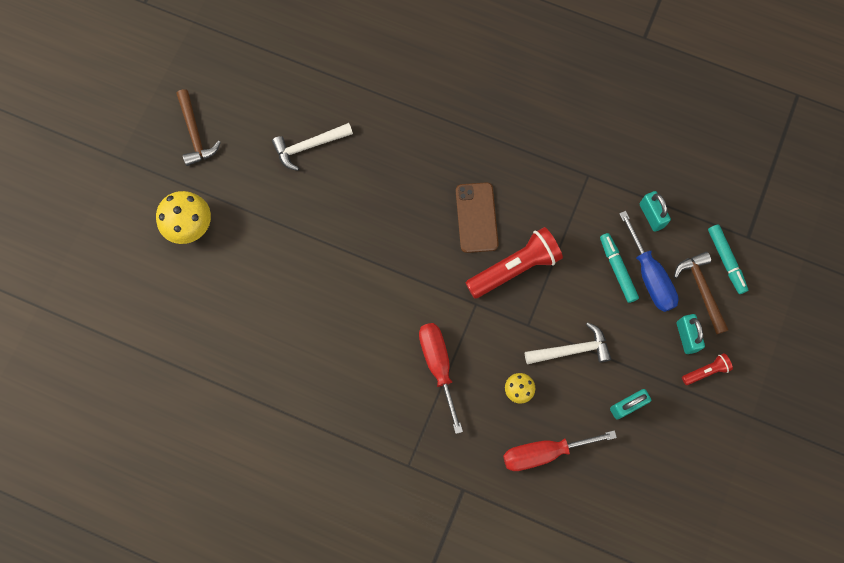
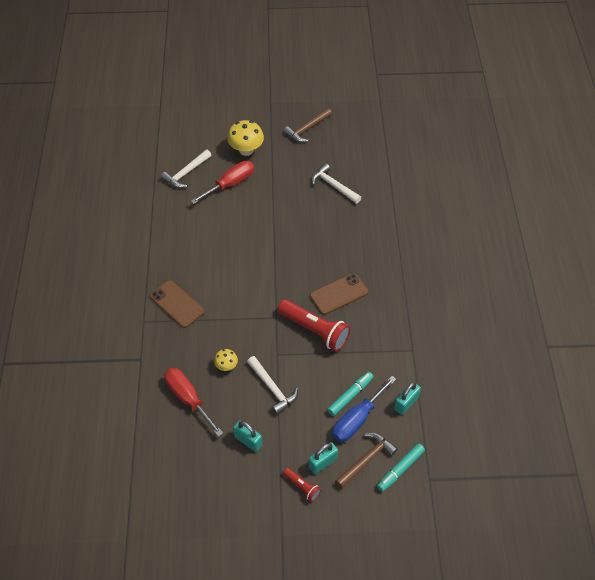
camera: 65 degrees right, 20 degrees down
(189, 320) = (186, 173): none -> white hammer
(401, 414) = (177, 304): none -> brown phone
(438, 365) = (221, 312): red screwdriver -> red screwdriver (230, 184)

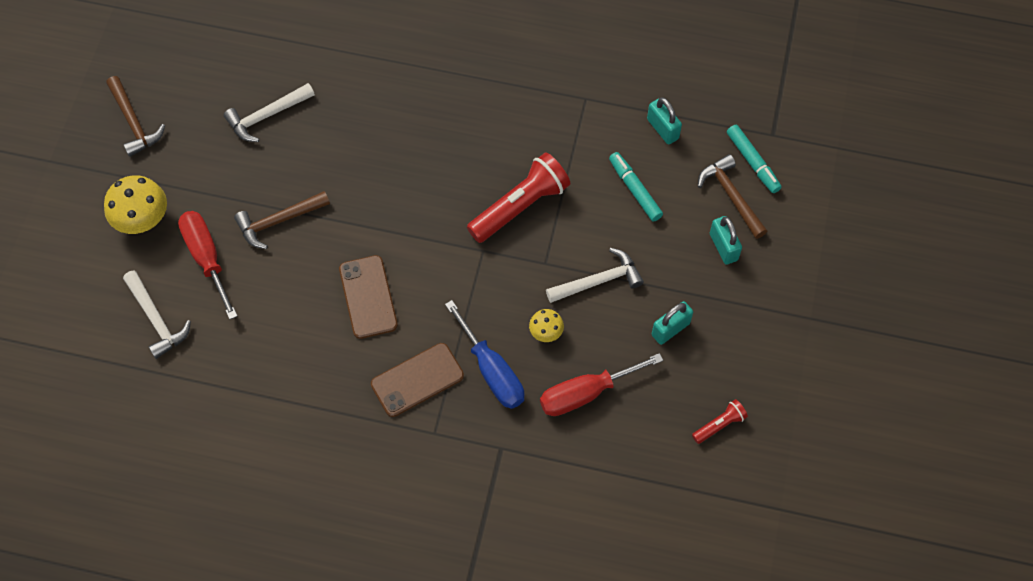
camera: 75 degrees left, 10 degrees up
(264, 210) = (278, 221): none -> brown hammer
(302, 487) = (751, 279): red flashlight -> red flashlight (719, 425)
(339, 294) = (468, 161): brown phone -> brown phone (368, 297)
(357, 419) = (671, 191): blue screwdriver -> blue screwdriver (492, 371)

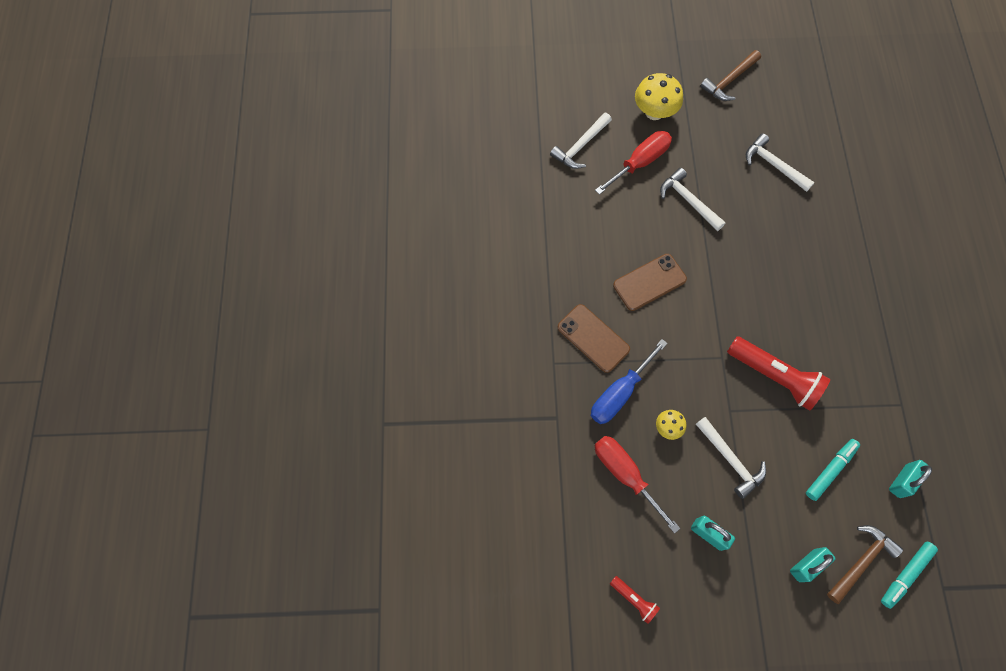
camera: 75 degrees right, 5 degrees up
(278, 221) = (688, 200): brown hammer -> white hammer

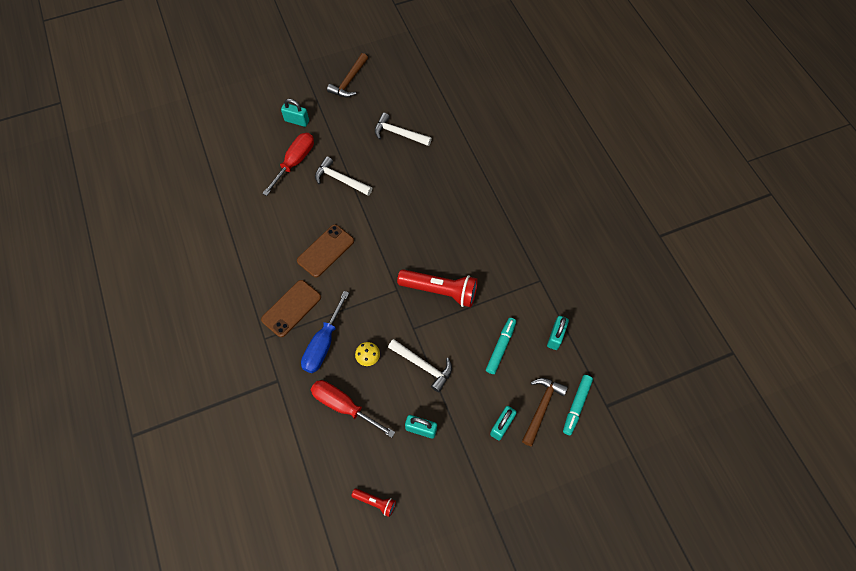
camera: 20 degrees left, 5 degrees down
(580, 146) = (244, 164): white hammer -> none
(593, 338) = (291, 308): brown phone -> brown phone turned 75 degrees counterclockwise
(654, 112) = (297, 121): yellow mushroom -> turquoise padlock

